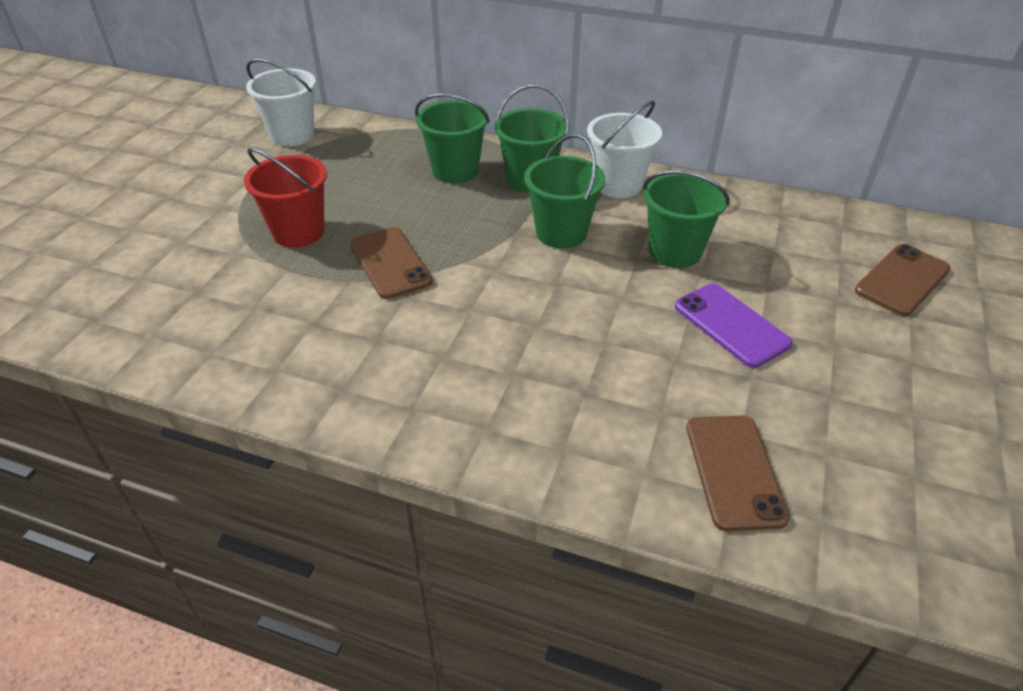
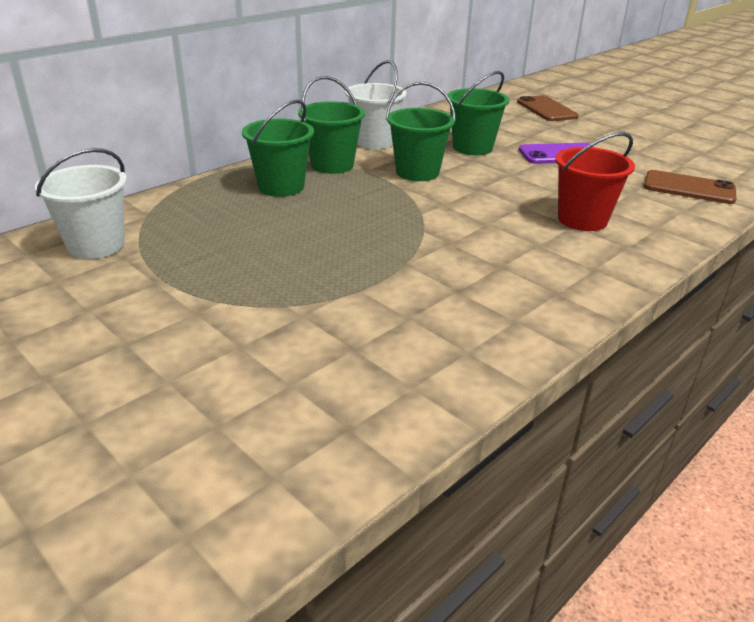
camera: 65 degrees left, 10 degrees down
(298, 232) = (300, 273): red bucket -> red bucket (582, 220)
(390, 263) = (396, 240): brown phone -> none

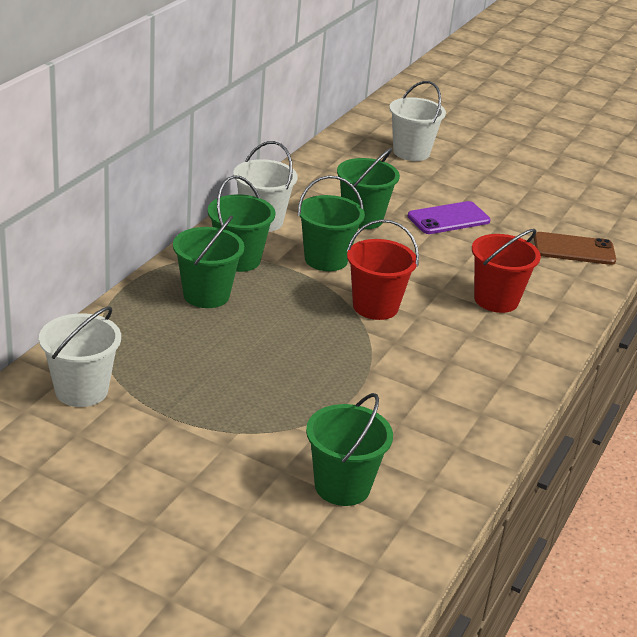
camera: 20 degrees left, 0 degrees up
(297, 374) = (342, 486): none -> green bucket
(445, 212) = (375, 306): none -> red bucket
(546, 109) = (411, 152): brown phone -> white bucket

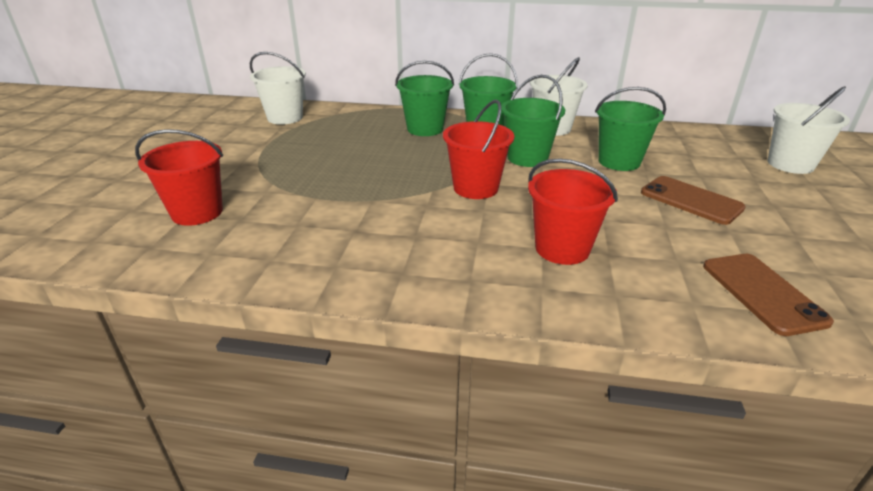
camera: 75 degrees right, 0 degrees up
(342, 486) = (197, 212): green bucket -> red bucket
(448, 219) = (691, 200): purple phone -> brown phone

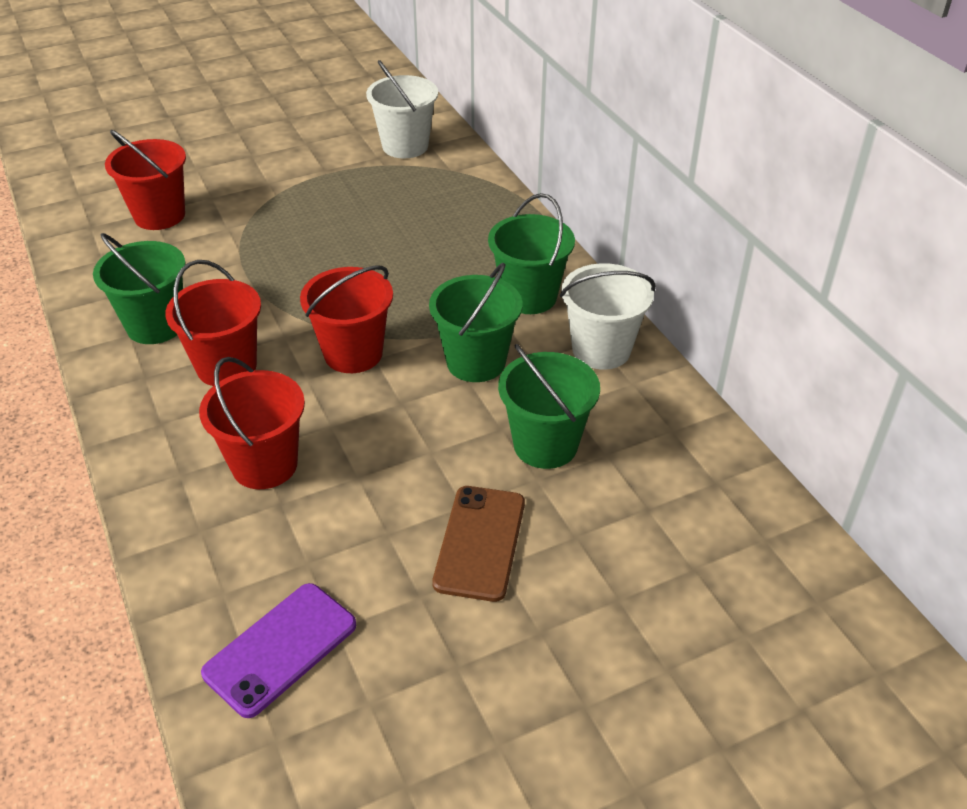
camera: 55 degrees right, 10 degrees up
(425, 129) = (480, 250): green bucket -> green bucket (155, 325)
(433, 234) = (226, 366): none -> red bucket
(762, 293) = (280, 649): brown phone -> purple phone
(790, 164) = (725, 634): white bucket -> none

